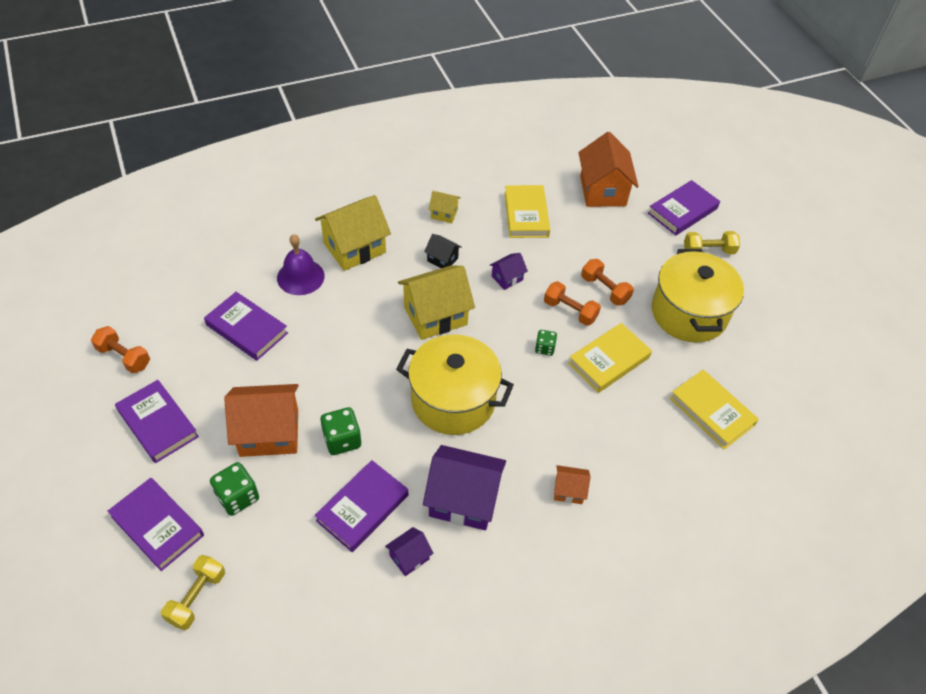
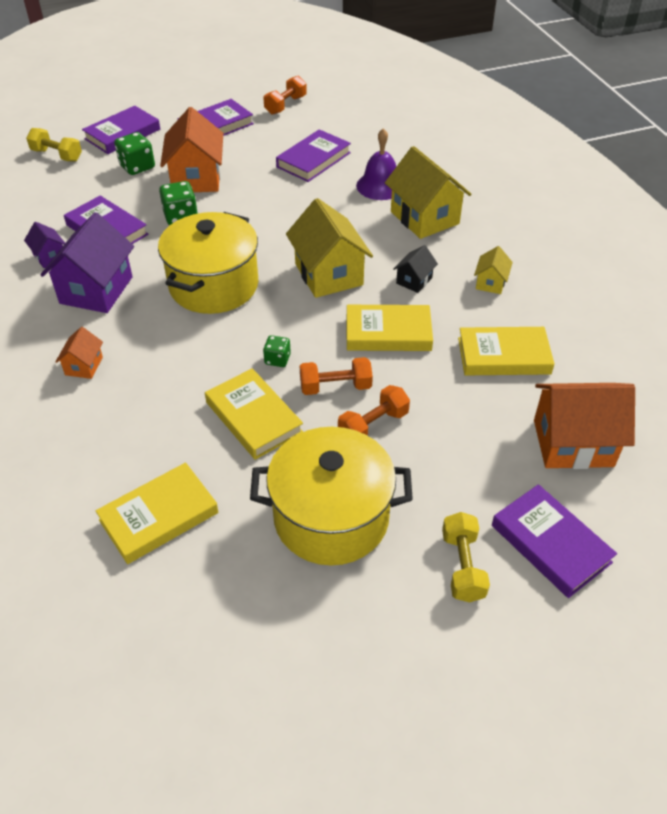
camera: 95 degrees right, 5 degrees down
(507, 278) = (388, 333): purple house -> yellow book
(570, 311) = (335, 387): orange dumbbell -> orange dumbbell turned 45 degrees clockwise

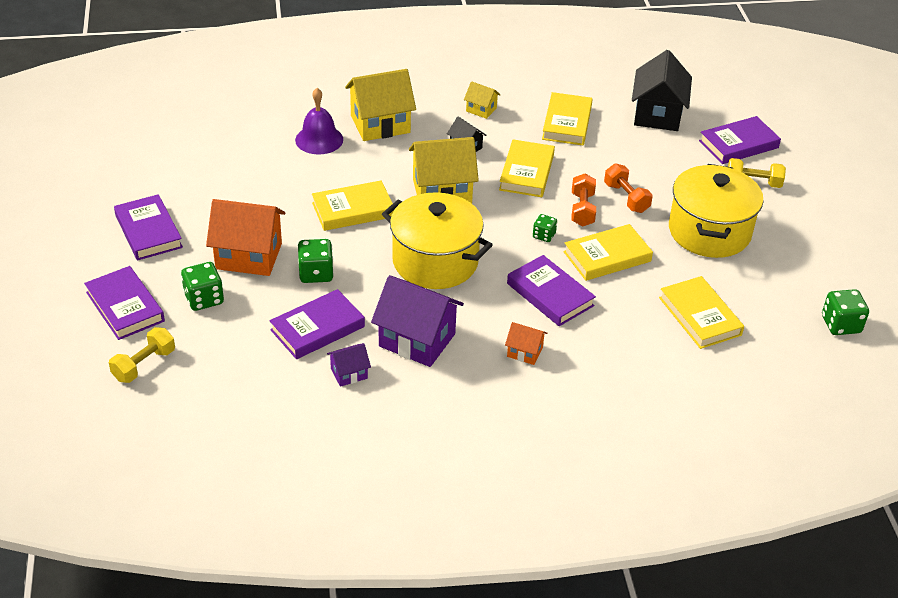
camera: 80 degrees left, 5 degrees down
(162, 692) = (840, 324): none -> green dice
(278, 223) = (353, 210): none -> yellow book
(285, 105) = (133, 176): orange dumbbell -> none
(313, 160) = (254, 173): purple book -> purple book (550, 295)
(573, 443) = (657, 114): orange house -> black house

